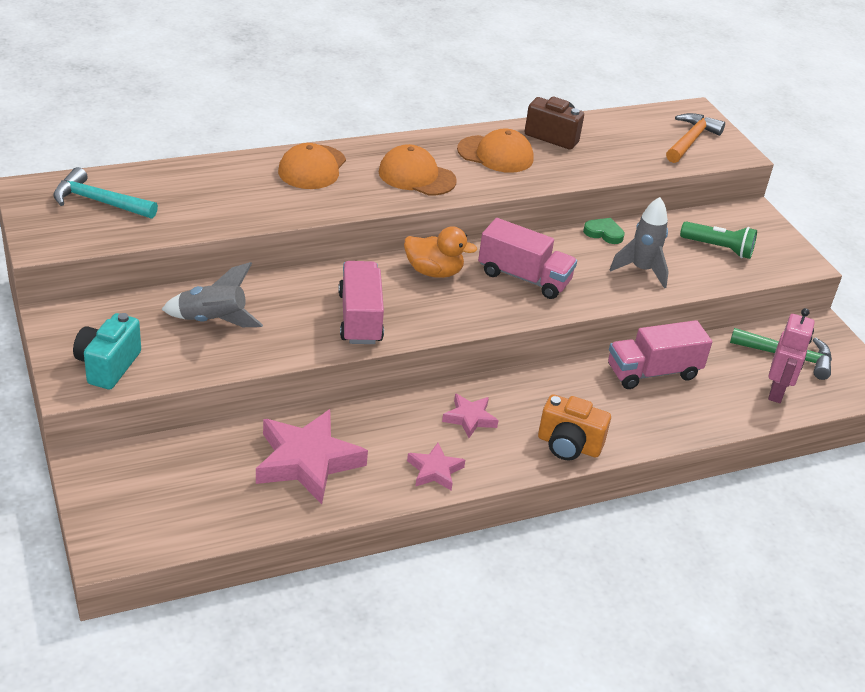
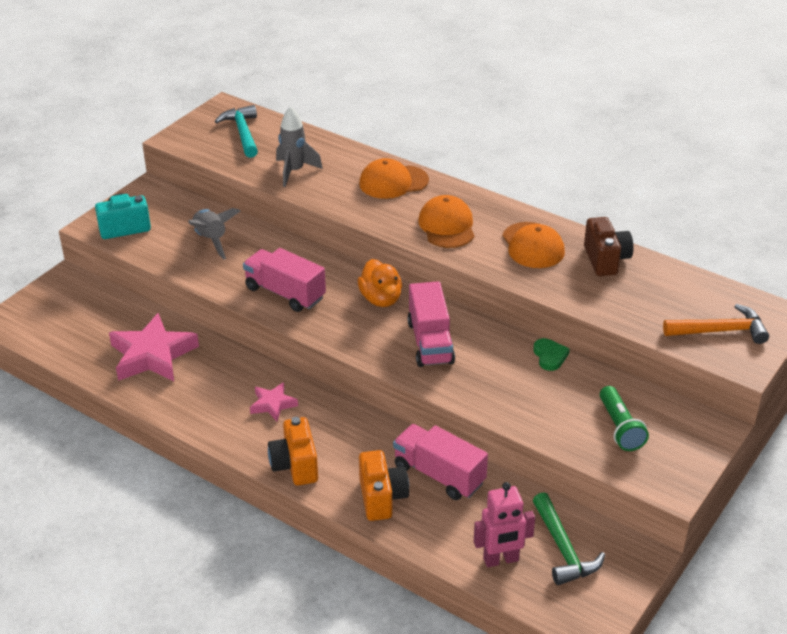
camera: 60 degrees right, 0 degrees up
(360, 318) = (285, 293): pink truck -> pink truck turned 105 degrees counterclockwise
(434, 470) = (199, 413): pink star -> none
(641, 270) = (523, 397): grey rocket -> grey rocket (294, 171)
(654, 416) = (382, 498): none -> orange camera

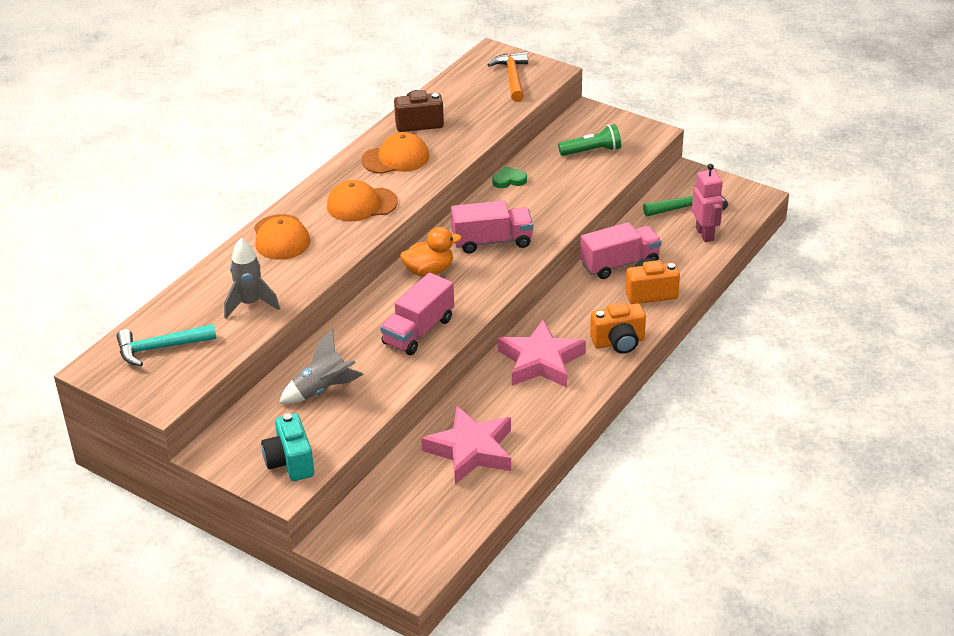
camera: 90 degrees left, 0 degrees up
(273, 404) = (541, 361): pink star -> pink star, size x1.93
(439, 475) = (620, 264): pink truck -> pink truck turned 150 degrees counterclockwise

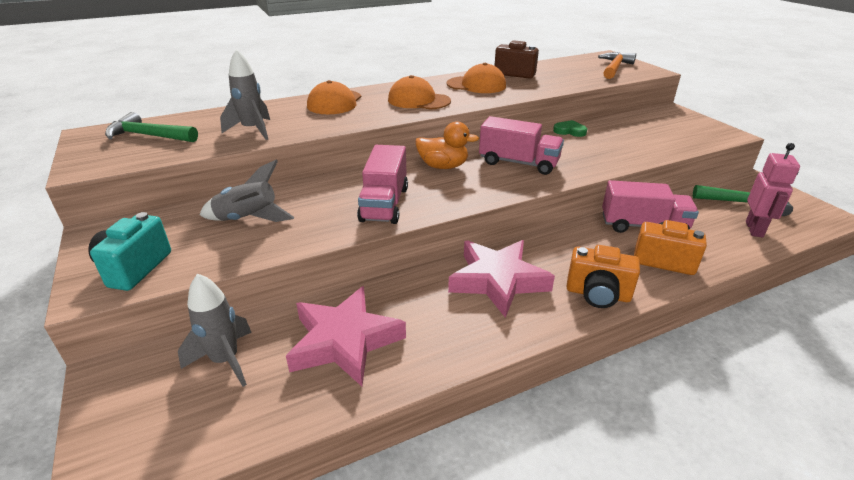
camera: 30 degrees right, 5 degrees down
(160, 348) = (149, 136): turquoise hammer -> green hammer
(403, 497) = (225, 360): none -> grey rocket
(418, 331) = (384, 204): pink truck -> pink truck turned 60 degrees counterclockwise
(592, 151) = (661, 132): green flashlight -> none

